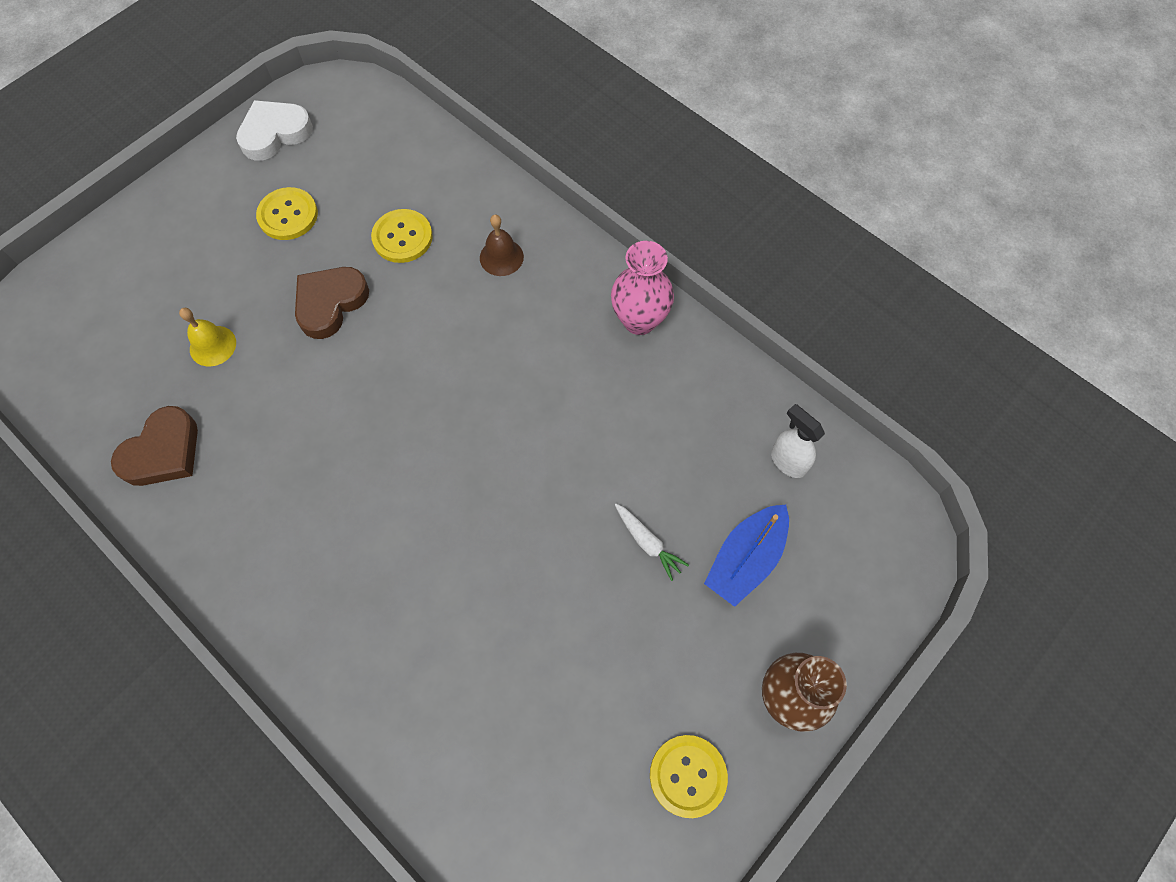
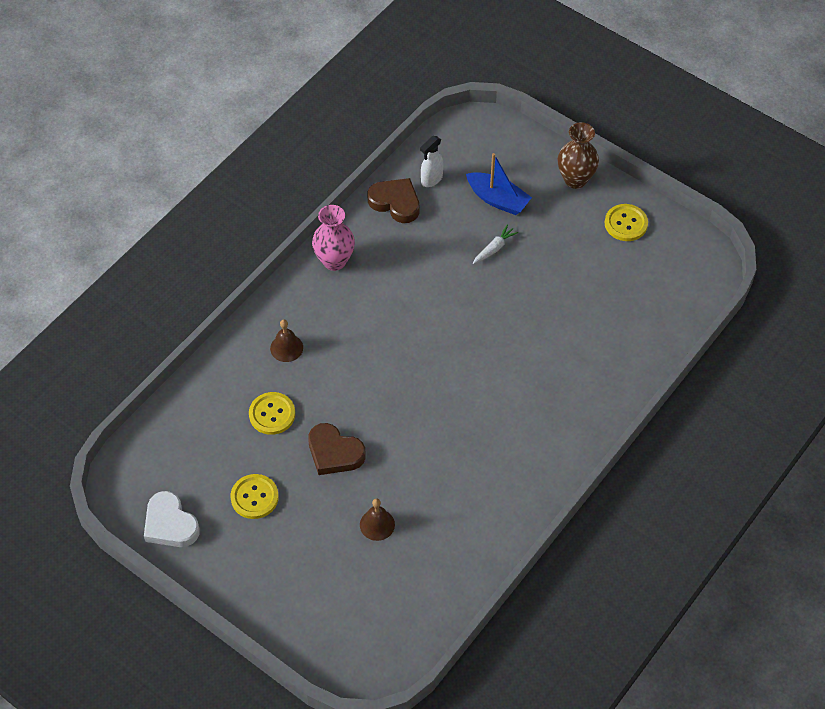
camera: 95 degrees left, 10 degrees down
(163, 452) = (466, 537): brown heart -> brown heart (395, 202)
(213, 345) = (377, 524): yellow bell -> brown bell

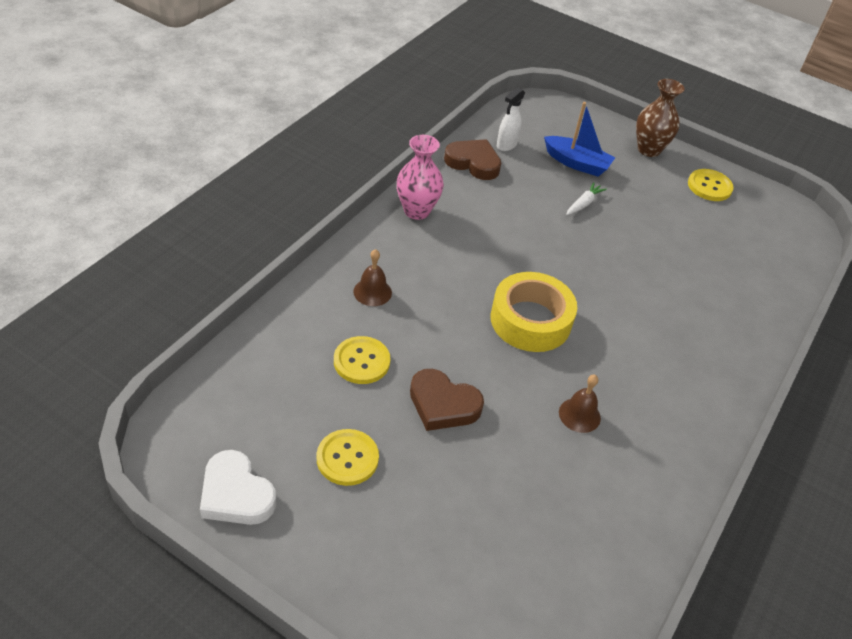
camera: 10 degrees left, 10 degrees down
(377, 524) = (509, 490): brown bell -> brown bell (579, 415)
(420, 374) = (530, 320): none -> yellow tape

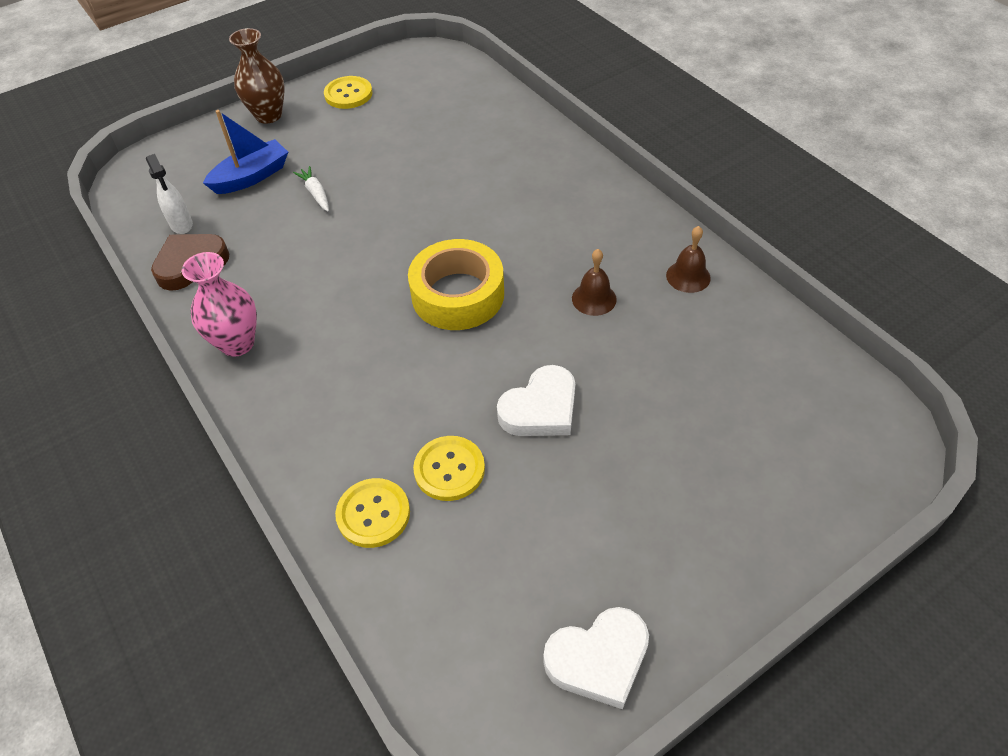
camera: 60 degrees left, 5 degrees up
(347, 458) = (583, 523): yellow button -> yellow button (373, 514)
(372, 292) = (346, 427): brown bell -> brown bell (688, 276)
(443, 404) = (540, 408): brown heart -> white heart

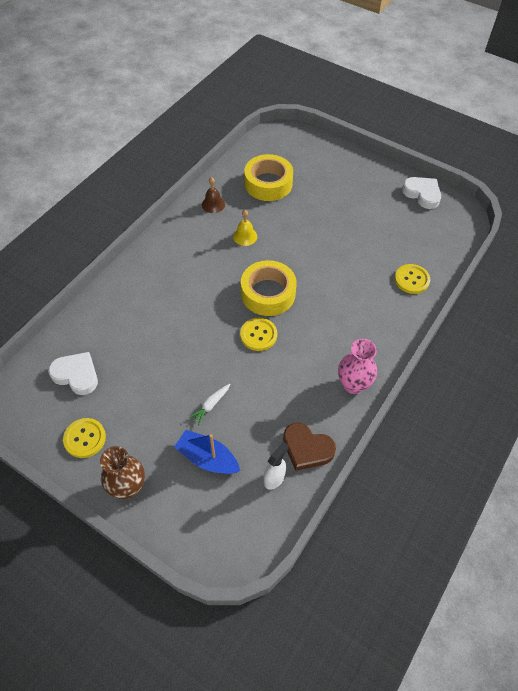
camera: 115 degrees left, 5 degrees up
(449, 469) = (374, 261): yellow button -> yellow button (258, 335)
(540, 408) = (324, 239): white heart -> white heart (76, 375)
(594, 299) = (245, 236): brown bell -> yellow bell
(721, 368) = (268, 183): none -> yellow tape

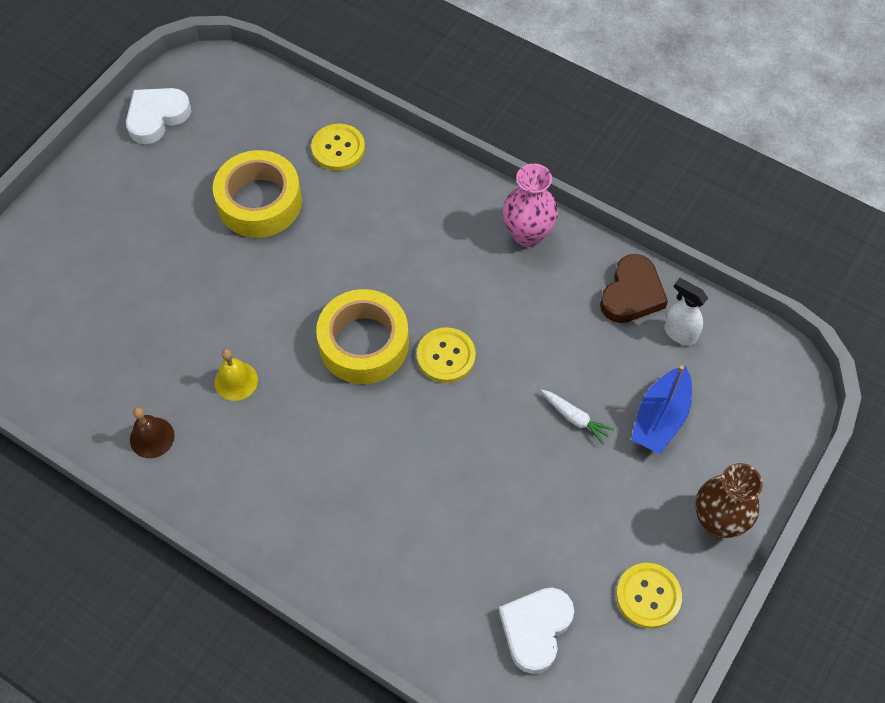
camera: 90 degrees left, 5 degrees up
(268, 183) = (106, 345): yellow tape -> yellow tape (259, 202)

